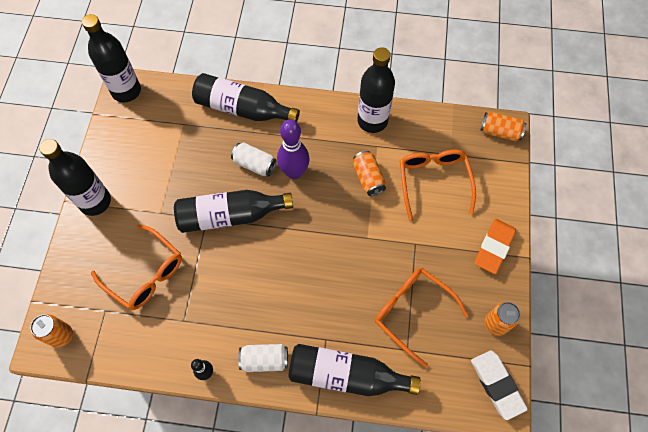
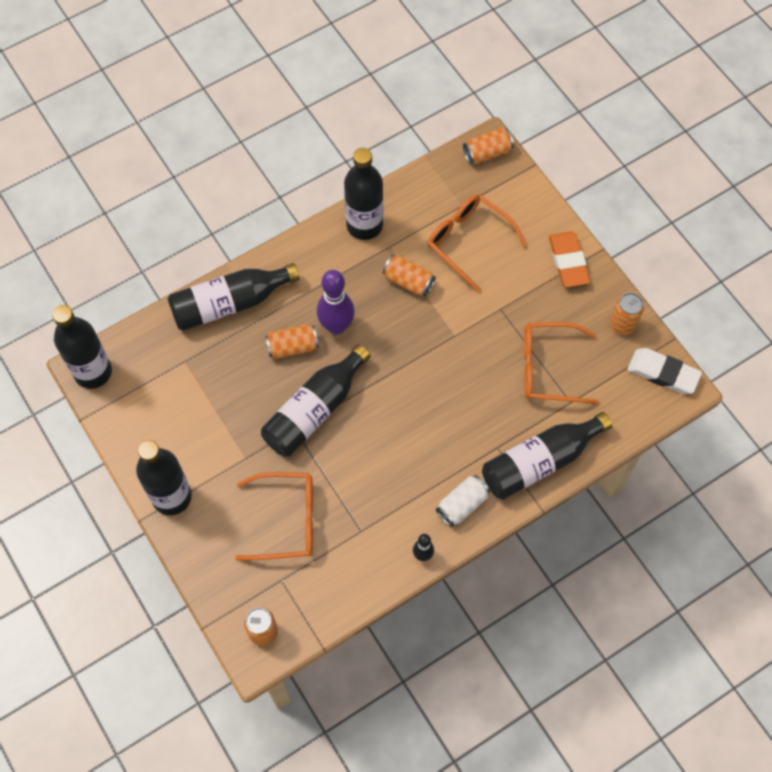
camera: 40 degrees left, 0 degrees up
(254, 164) = (292, 347): white can -> orange can

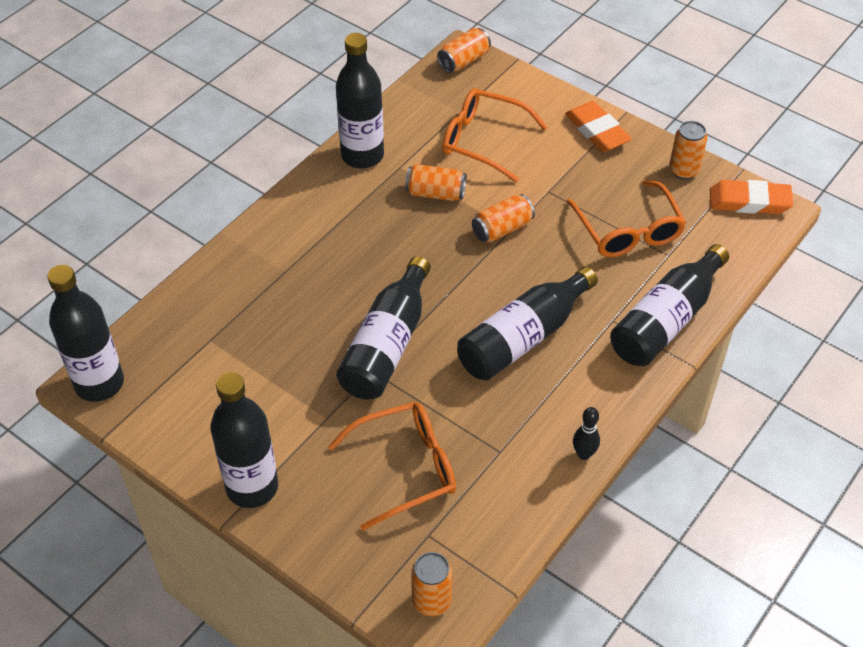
camera: 20 degrees left, 15 degrees down
(229, 303) = (240, 268): black bottle -> black bottle (523, 337)
(292, 347) = (333, 290): orange can -> orange can (502, 229)
(336, 326) = (375, 256): purple bowling pin -> none
(462, 505) = (602, 388): white can -> none
(548, 368) = (628, 231): orange glasses -> orange glasses turned 90 degrees counterclockwise
(663, 373) = (749, 201): white eraser -> orange eraser

